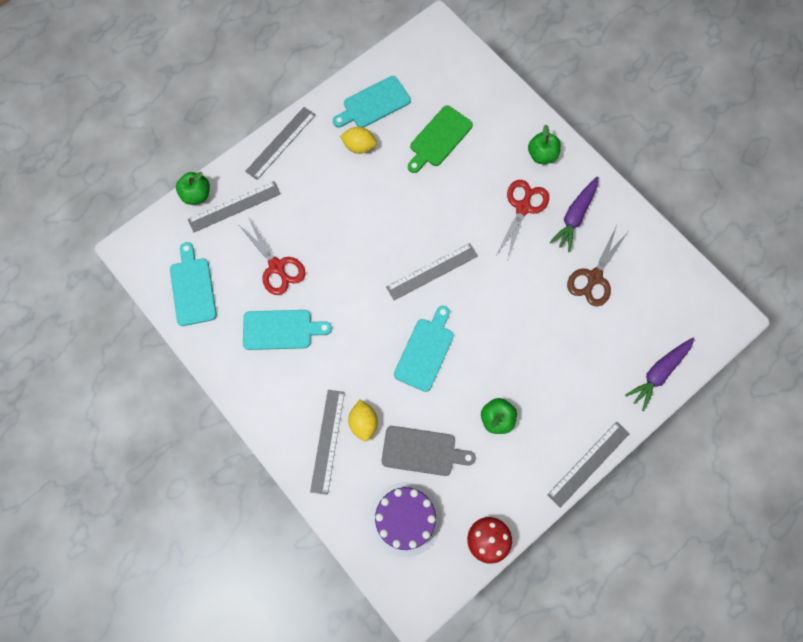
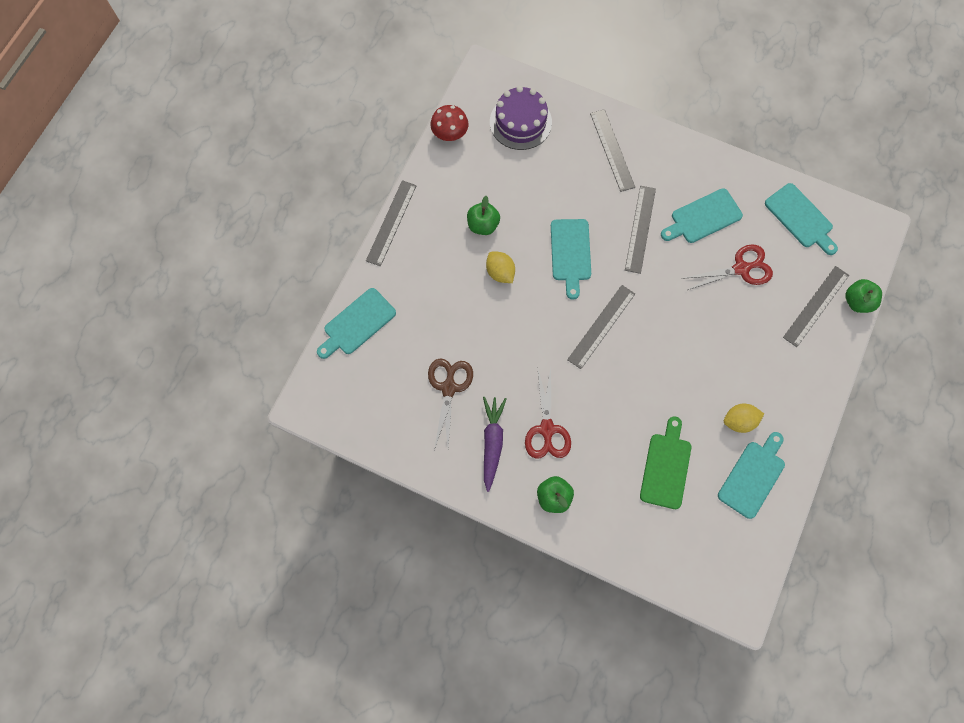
camera: 155 degrees right, 0 degrees up
(277, 267) = (741, 268): red scissors -> red scissors turned 135 degrees clockwise
(280, 143) = (816, 389): grey ruler -> grey ruler (640, 229)
(363, 423) = (591, 175): yellow lemon -> yellow lemon (500, 272)
(422, 451) = (532, 174): grey cutting board -> none
(658, 373) = (357, 323): purple carrot -> turquoise cutting board

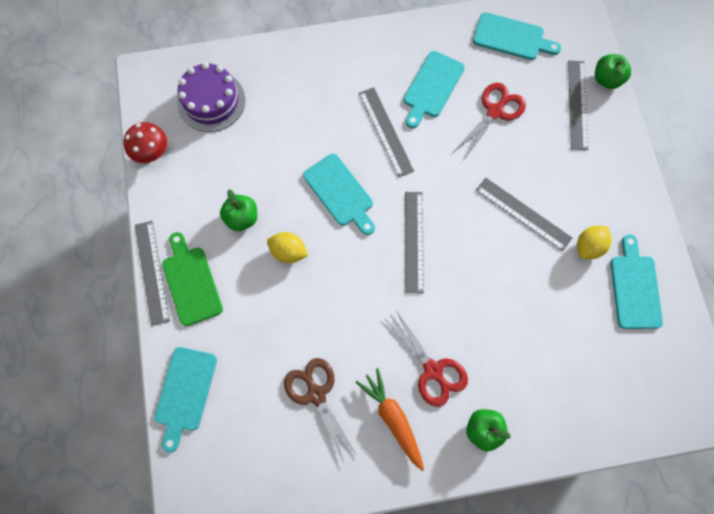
camera: 35 degrees left, 0 degrees up
(492, 442) = (393, 418): purple carrot -> orange carrot
(612, 150) = (312, 76): grey ruler -> grey ruler (523, 213)
(666, 467) = (559, 331): green cutting board -> green cutting board (191, 282)

